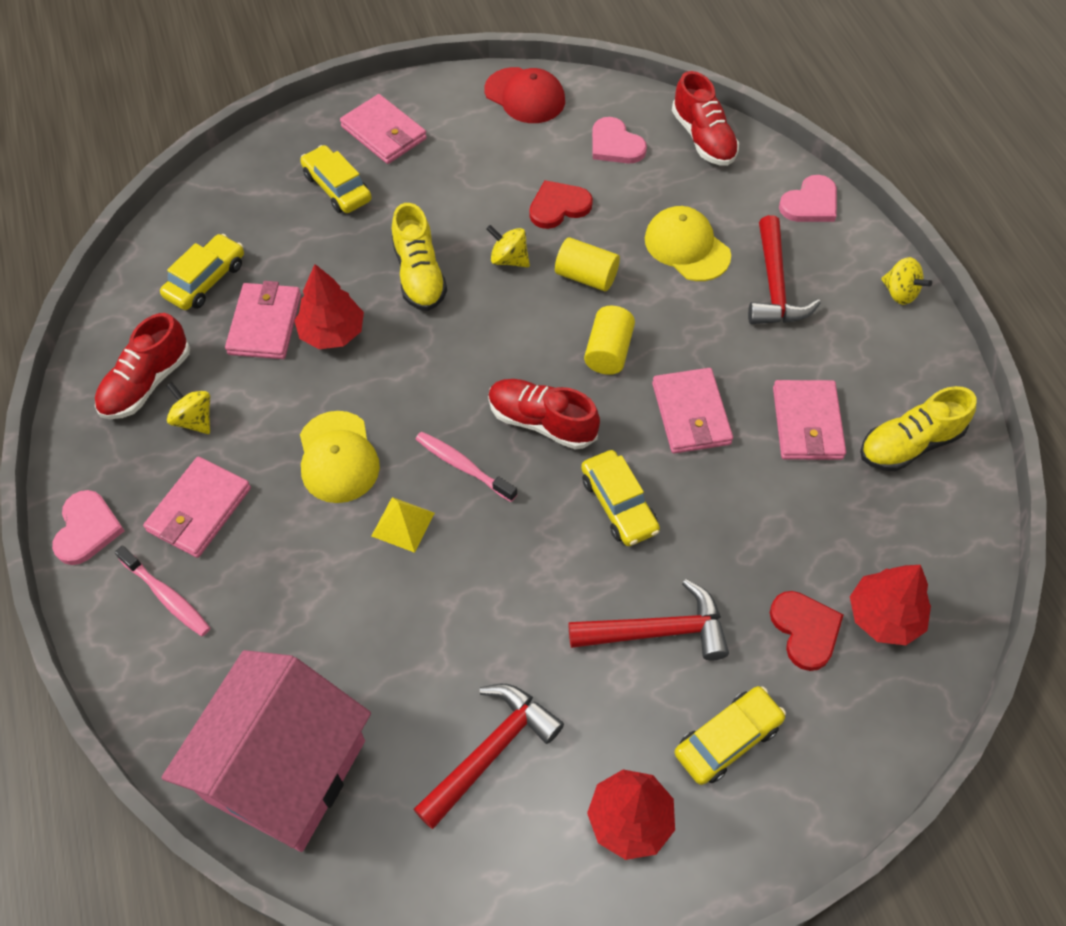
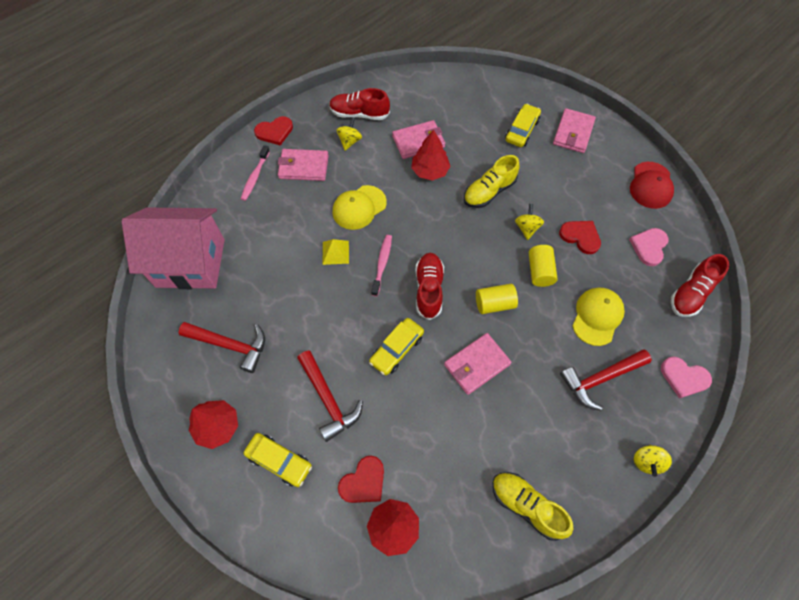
camera: 65 degrees right, 5 degrees up
(87, 529) = (274, 132): pink heart -> red heart
(206, 280) = (430, 106): yellow car -> none
(807, 423) = (507, 435): pink wallet -> none

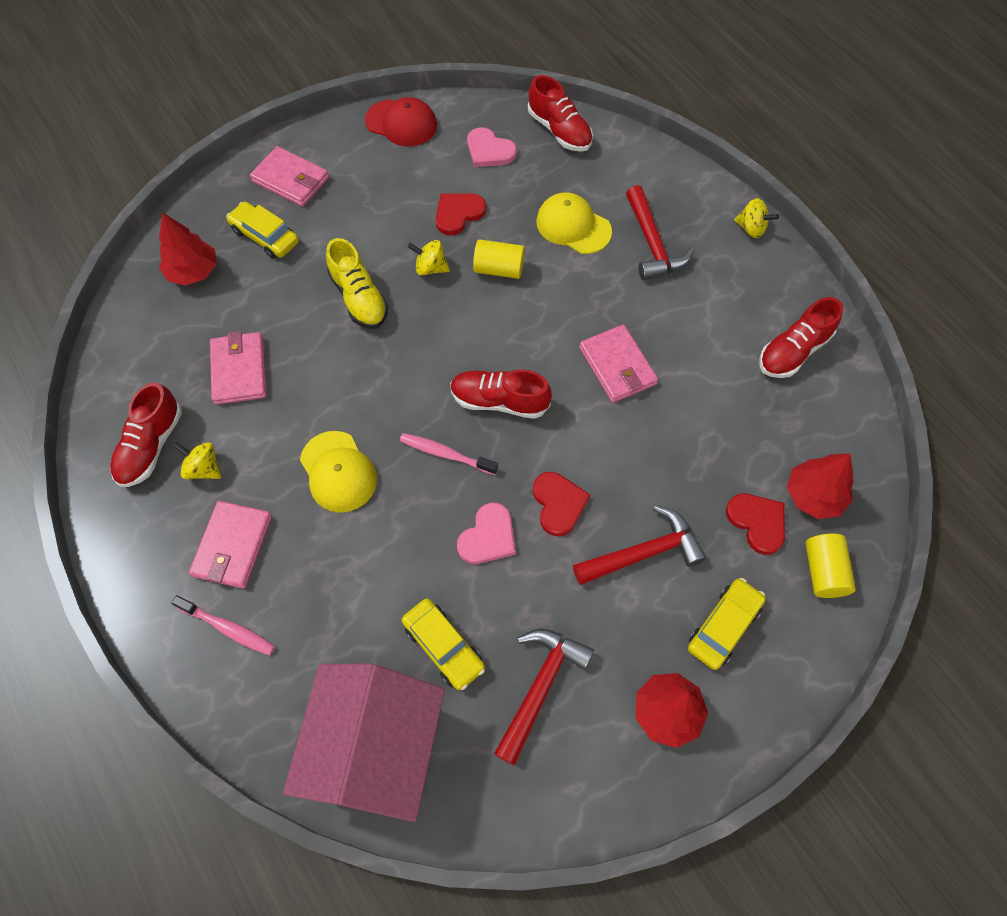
camera: 80 degrees left, 0 degrees up
(274, 132) = (139, 587): red heart -> red heart (558, 504)
(335, 252) = (411, 516): yellow pyramid -> none
(396, 349) = (582, 456): yellow car -> yellow car (443, 647)
(430, 171) = (300, 365): red tree -> red tree (193, 271)
(494, 304) = (536, 329): yellow cylinder -> yellow cylinder (823, 571)
(527, 506) = (793, 351): yellow shoe -> red shoe
(684, 377) = (660, 168): pink heart -> pink heart (488, 537)

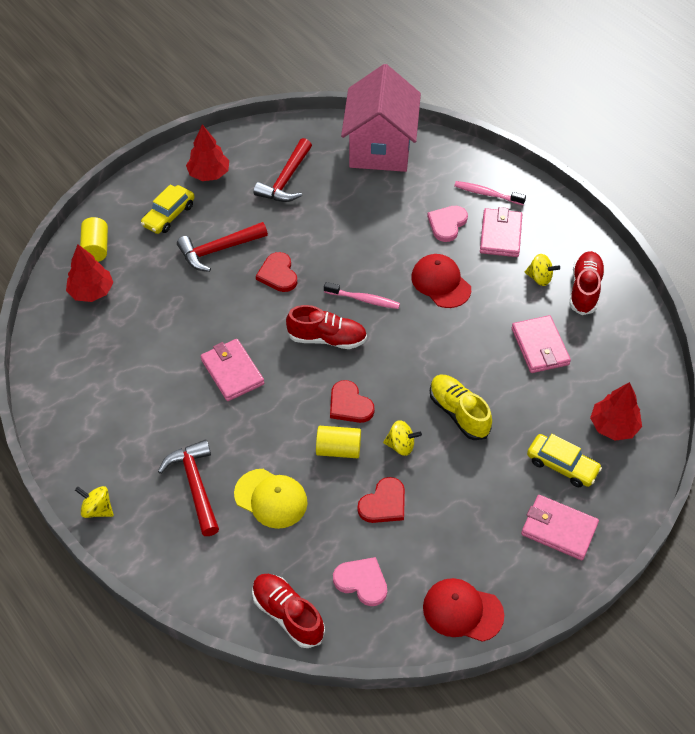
camera: 175 degrees right, 10 degrees down
(338, 472) = (441, 283): yellow cap -> red cap
(443, 647) = (348, 194): yellow car -> none
(488, 537) = (326, 252): pink heart -> pink heart (447, 224)
(757, 522) = (136, 273): red heart -> red heart (349, 404)
(793, 351) = (83, 395): red shoe -> none

